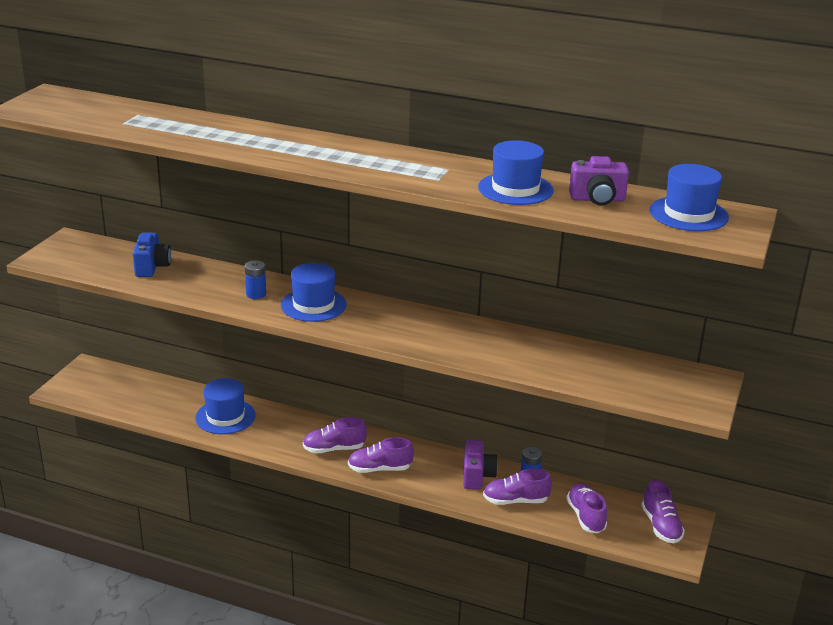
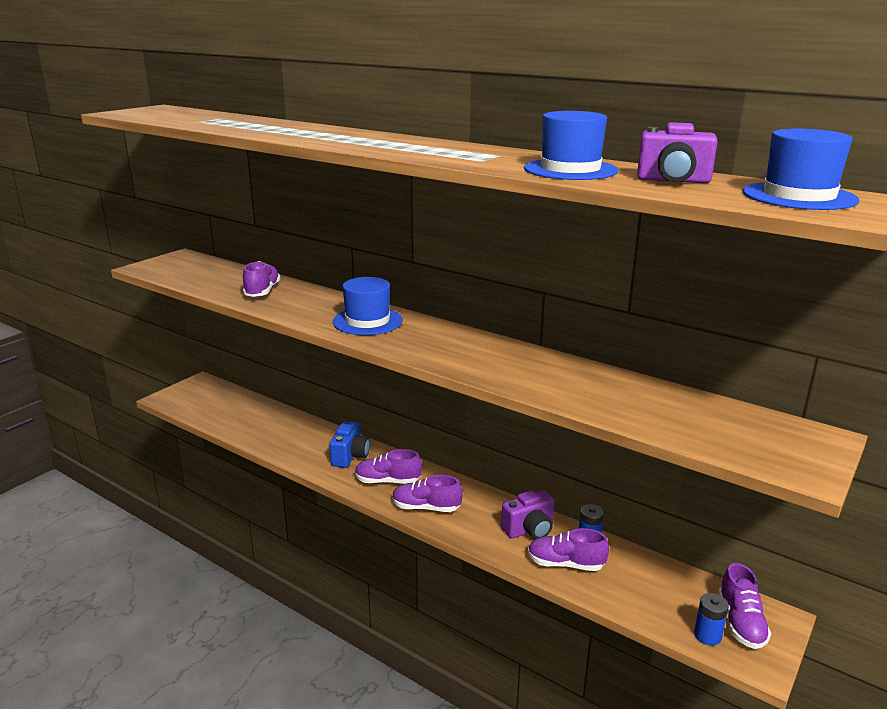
camera: 15 degrees right, 5 degrees down
(152, 267) = (235, 280): blue camera -> blue camera (350, 456)
(225, 416) = (297, 438): blue hat -> none
(256, 294) = (316, 308): blue battery -> blue battery (707, 635)
(477, 476) = (529, 530): purple camera -> purple camera turned 45 degrees clockwise
(585, 517) = (646, 596): purple shoe -> purple shoe (262, 292)

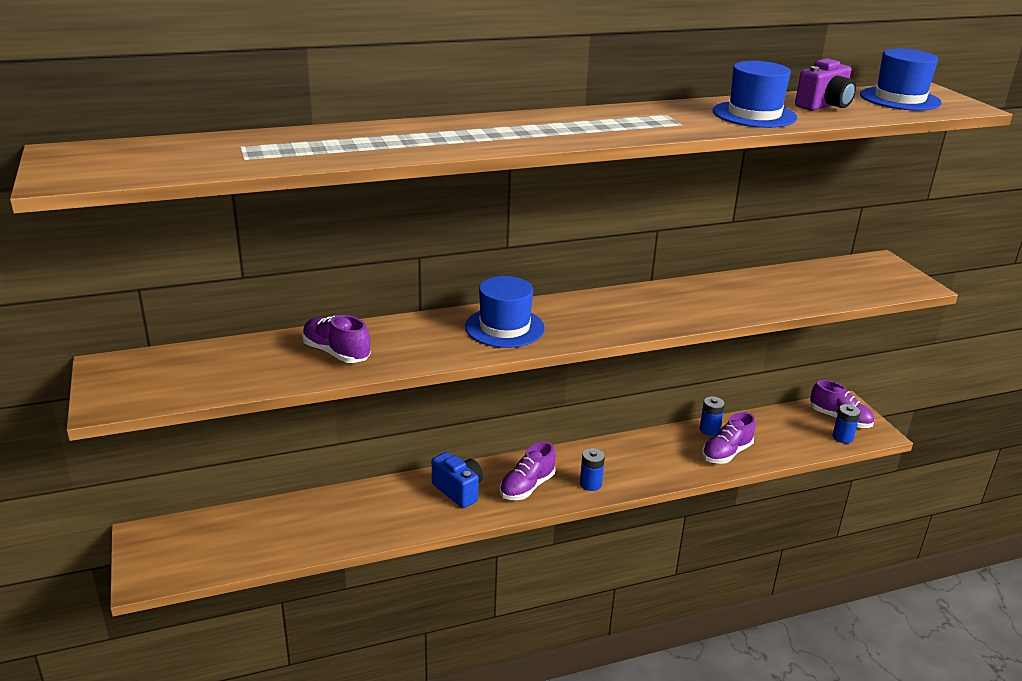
camera: 55 degrees left, 5 degrees up
(426, 508) = (590, 484): purple shoe -> blue battery
(529, 530) = (671, 448): purple camera -> none

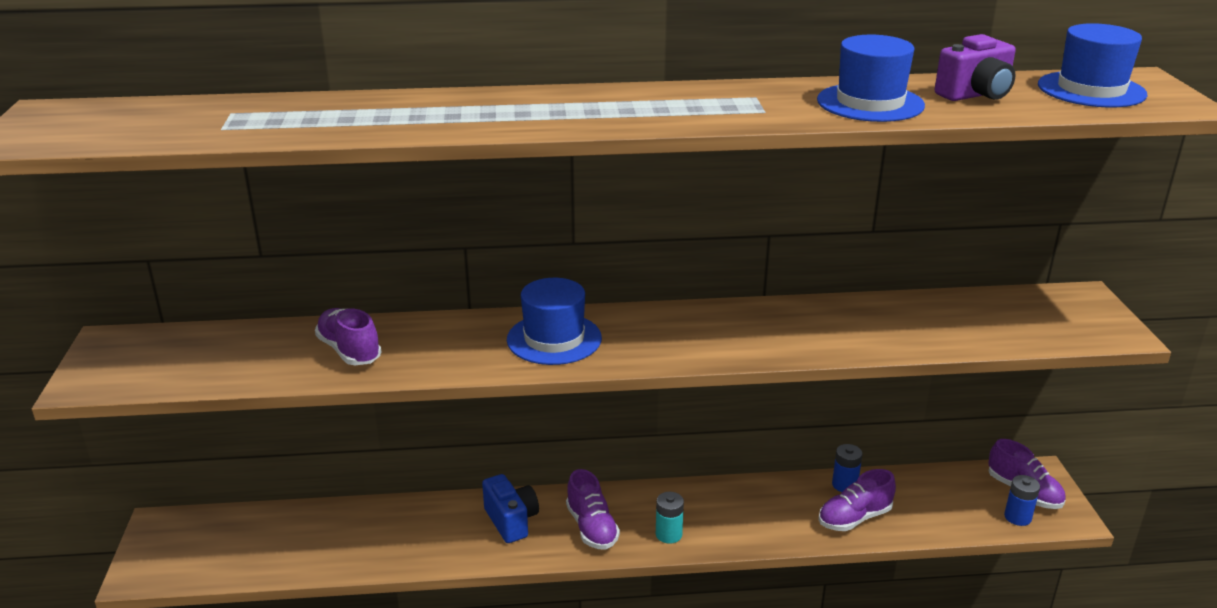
camera: 15 degrees right, 0 degrees up
(527, 487) = (592, 527): purple shoe -> purple shoe turned 75 degrees counterclockwise
(590, 484) = (668, 534): blue battery -> turquoise battery

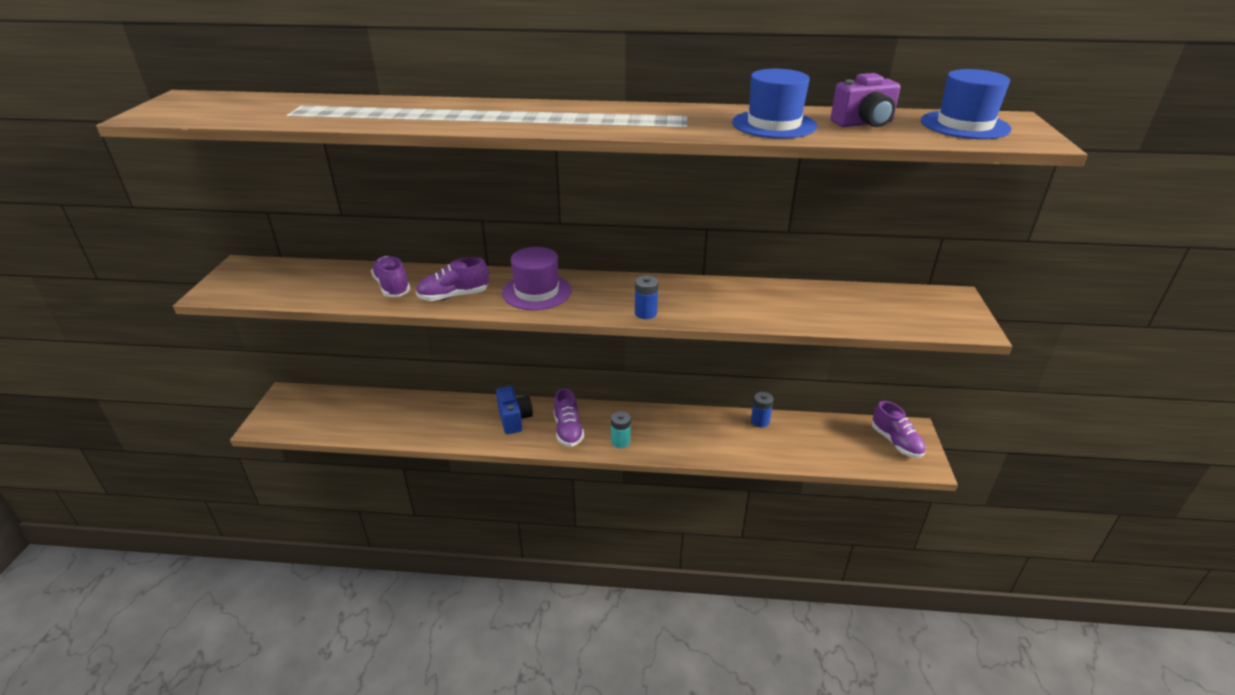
camera: 10 degrees right, 5 degrees up
(554, 339) = (536, 292): blue hat -> purple hat
(854, 518) = (759, 446): purple shoe -> purple shoe (453, 296)
(1017, 517) = (885, 460): blue battery -> blue battery (645, 313)

